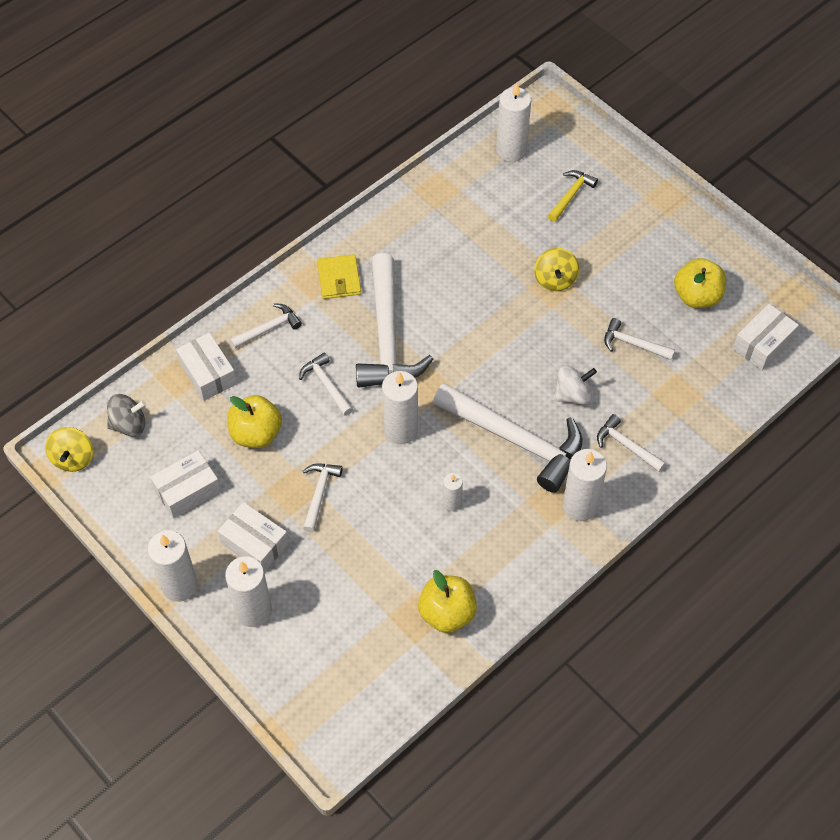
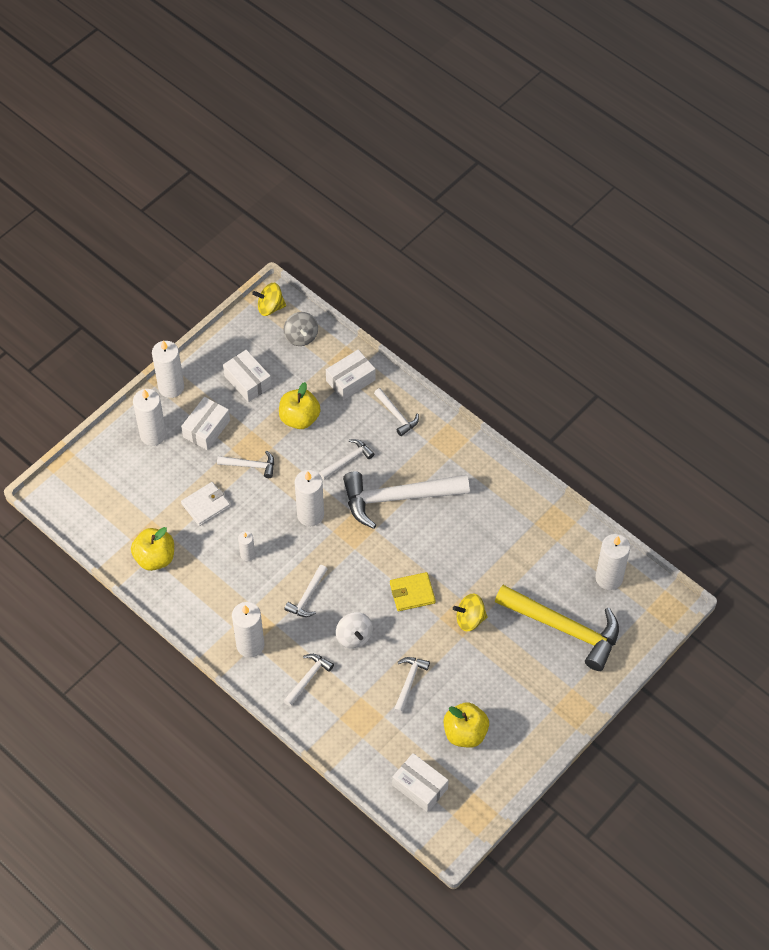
camera: 85 degrees right, 0 degrees up
(339, 279) = (451, 458): yellow wallet -> yellow wallet (412, 593)
(373, 549) = (206, 505): none -> white wallet
(516, 440) = (307, 596): white hammer -> white hammer, size x0.47
(571, 195) = (564, 628): yellow hammer -> yellow hammer, size x2.12

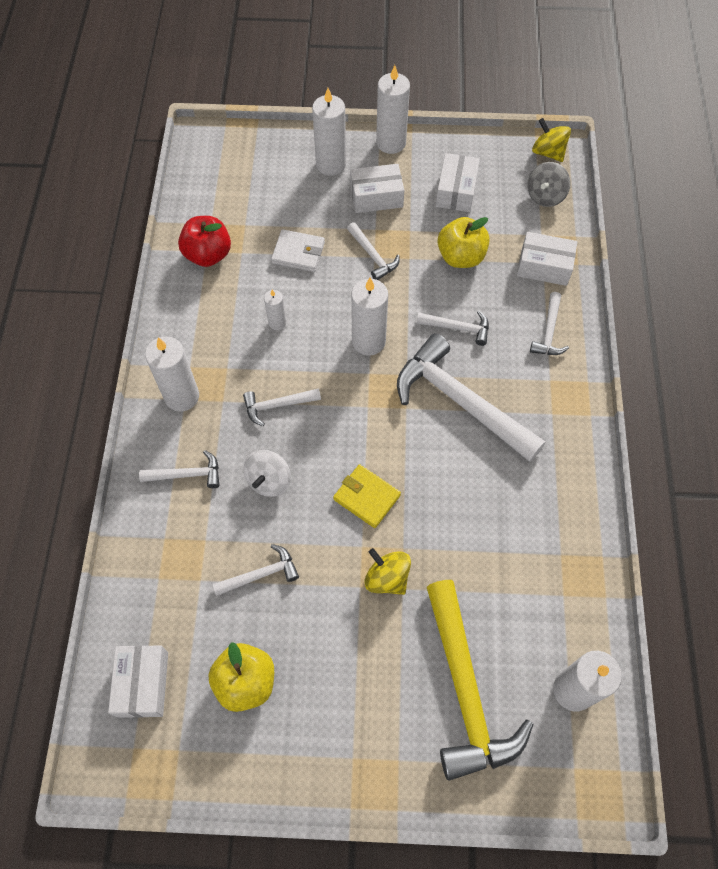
camera: 50 degrees right, 5 degrees up
(155, 558) = (208, 255): yellow apple -> red apple

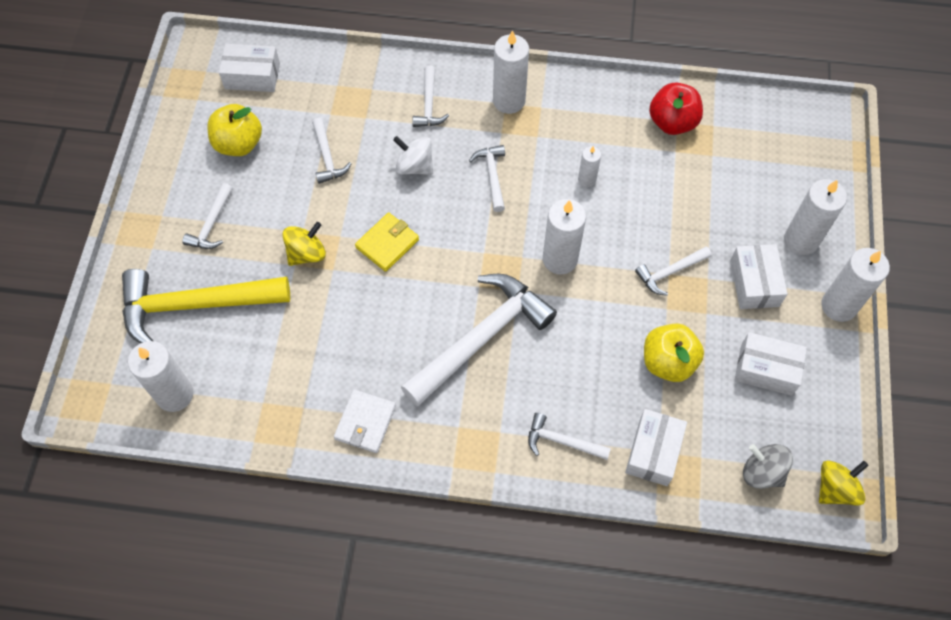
camera: 95 degrees right, 0 degrees up
(298, 253) = (674, 202): white wallet -> white wallet (365, 422)
(458, 328) = (572, 347): white hammer -> white hammer (211, 224)

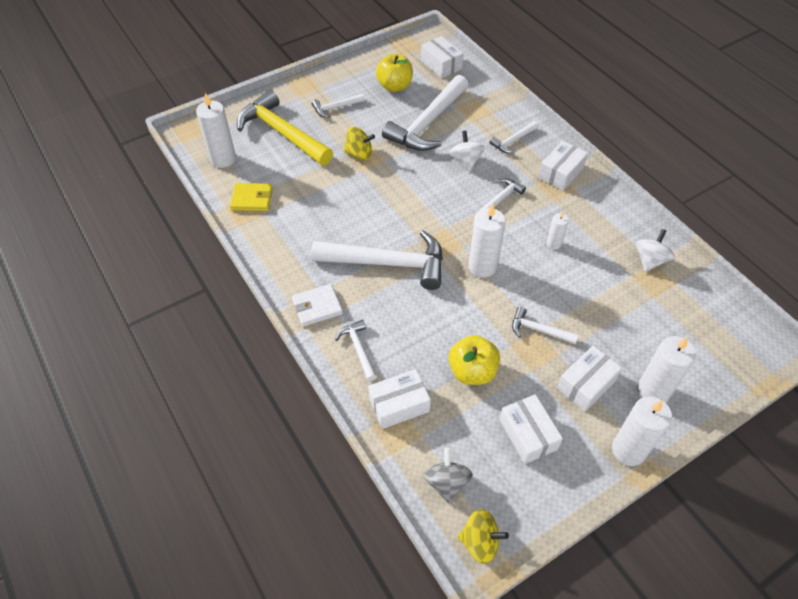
camera: 50 degrees right, 10 degrees down
(327, 157) = (427, 123): white hammer -> white hammer, size x2.12
(365, 422) = (281, 246): white wallet -> white wallet (317, 307)
(387, 243) = (403, 182): yellow wallet -> yellow wallet (252, 199)
(509, 101) = (561, 173): white candle -> white box
(672, 122) = (650, 260): red apple -> white spinning top

